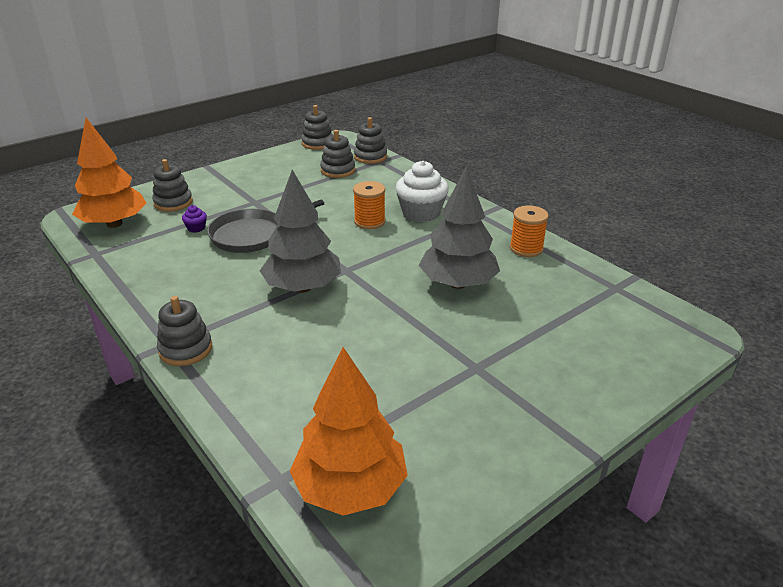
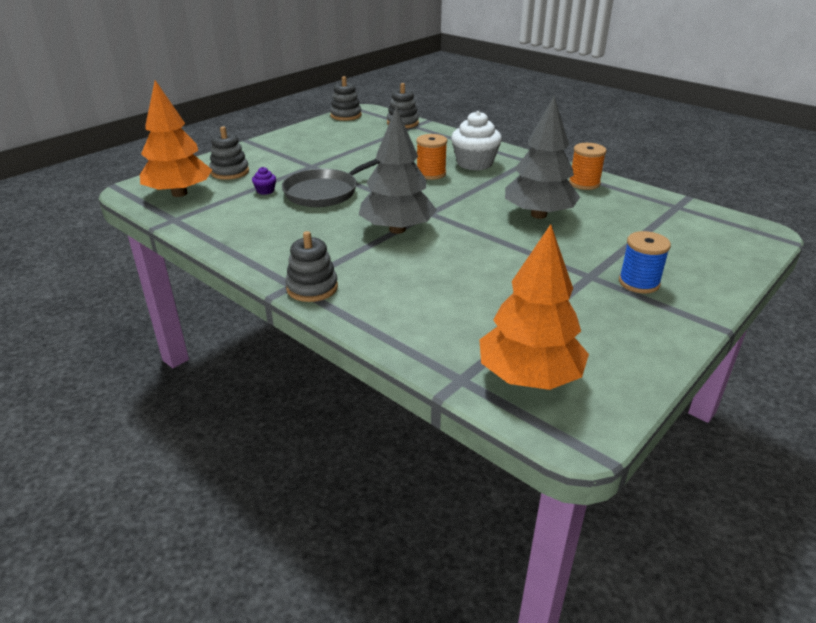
camera: 10 degrees left, 0 degrees up
(338, 170) = (377, 136): grey stacking toy -> none
(525, 382) = (639, 283): none -> blue spool

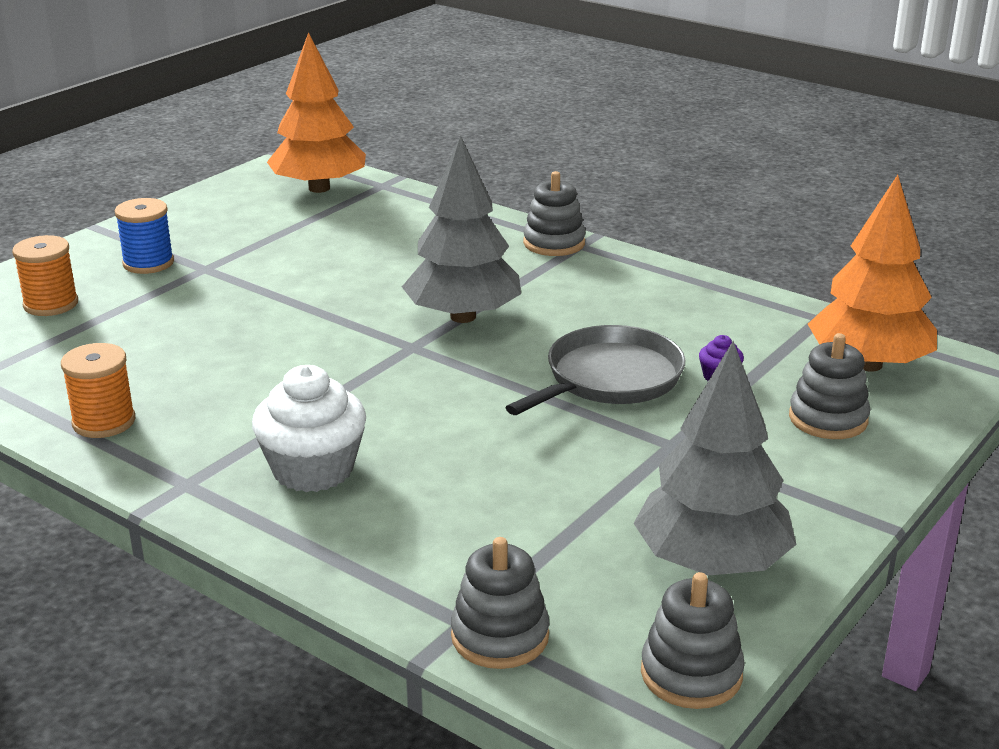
camera: 175 degrees right, 5 degrees down
(431, 173) = (411, 434): orange spool -> orange spool (51, 304)
(538, 215) = (229, 350): grey tree -> grey tree (711, 563)

